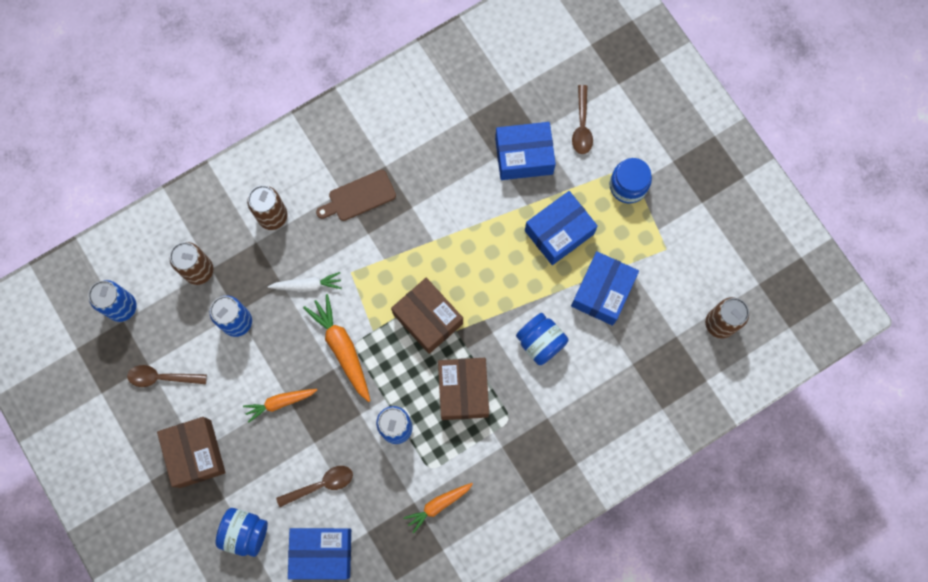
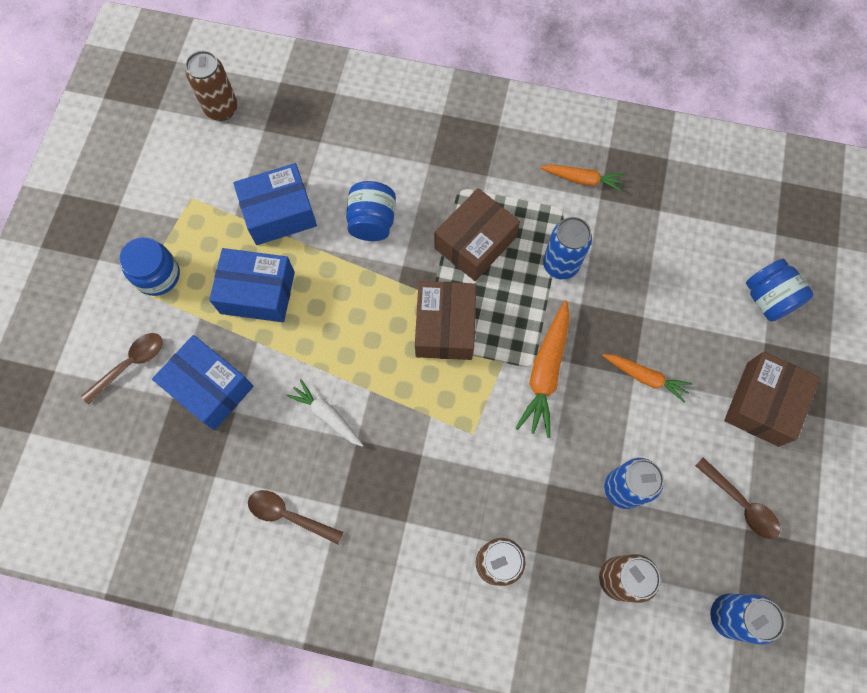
camera: 135 degrees left, 5 degrees down
(307, 285) = (524, 460): white carrot -> white carrot (327, 415)
(320, 485) = (668, 278): brown spoon -> brown spoon (289, 515)
(322, 553) = (712, 228): blue box -> none
(359, 197) = (395, 499): brown cutting board -> none

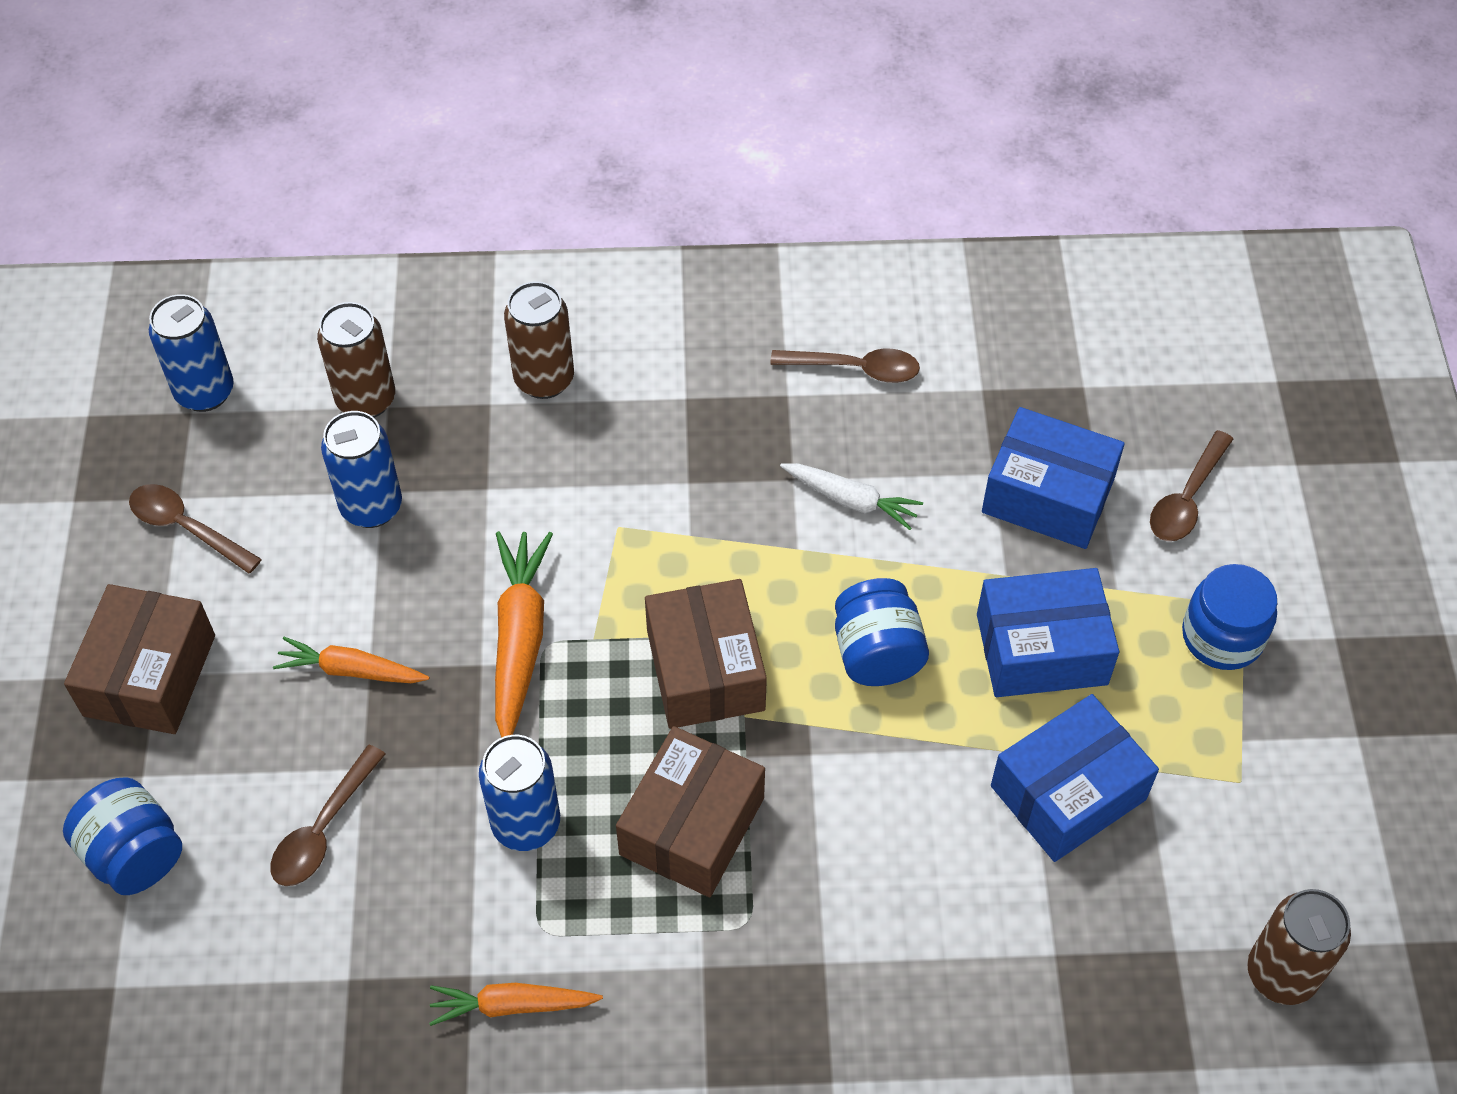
camera: 165 degrees right, 15 degrees down
(372, 222) = (893, 819): blue jar -> blue jar (877, 653)
(667, 288) = (323, 828): none -> brown spoon

